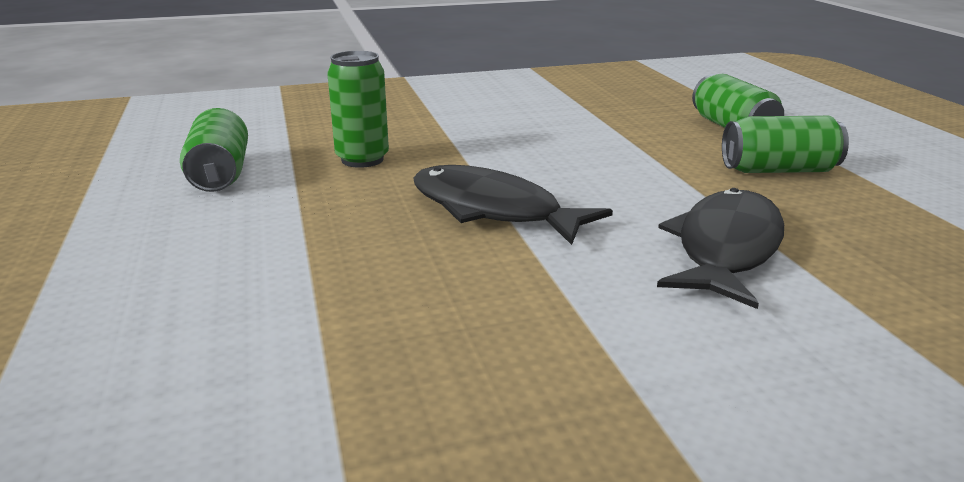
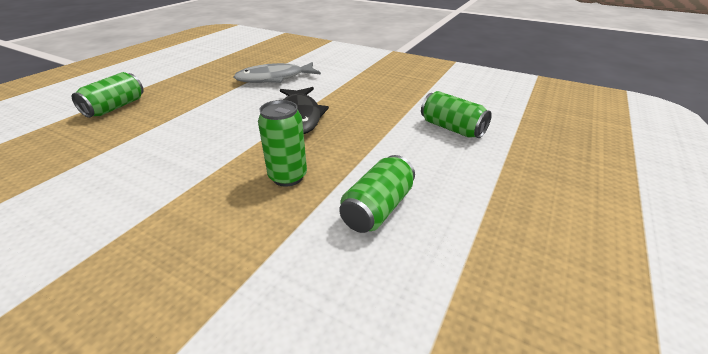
camera: 135 degrees left, 10 degrees up
(725, 249) = (274, 78): black fish -> grey fish
(778, 170) = (180, 87): green can -> green can (452, 128)

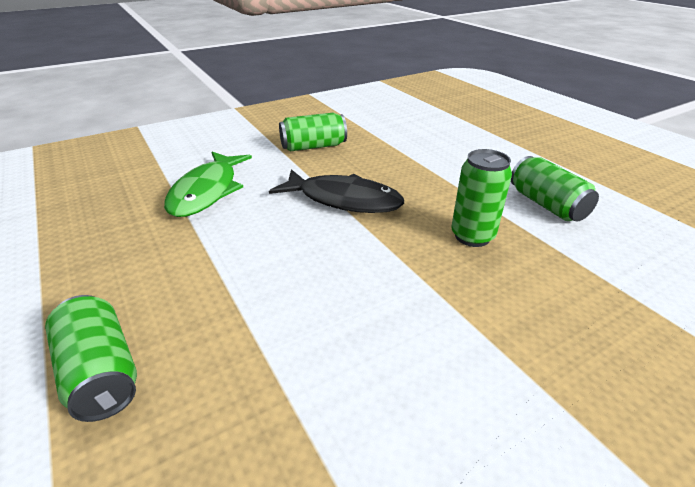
camera: 60 degrees left, 0 degrees up
(274, 78) = (207, 191): grey fish -> green fish
(452, 128) = (440, 138): green can -> green can (313, 146)

